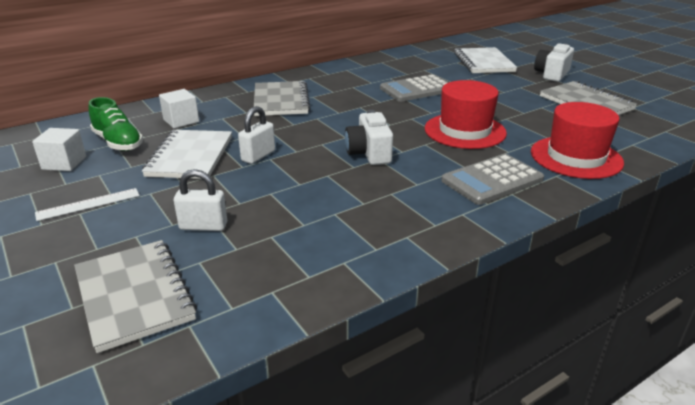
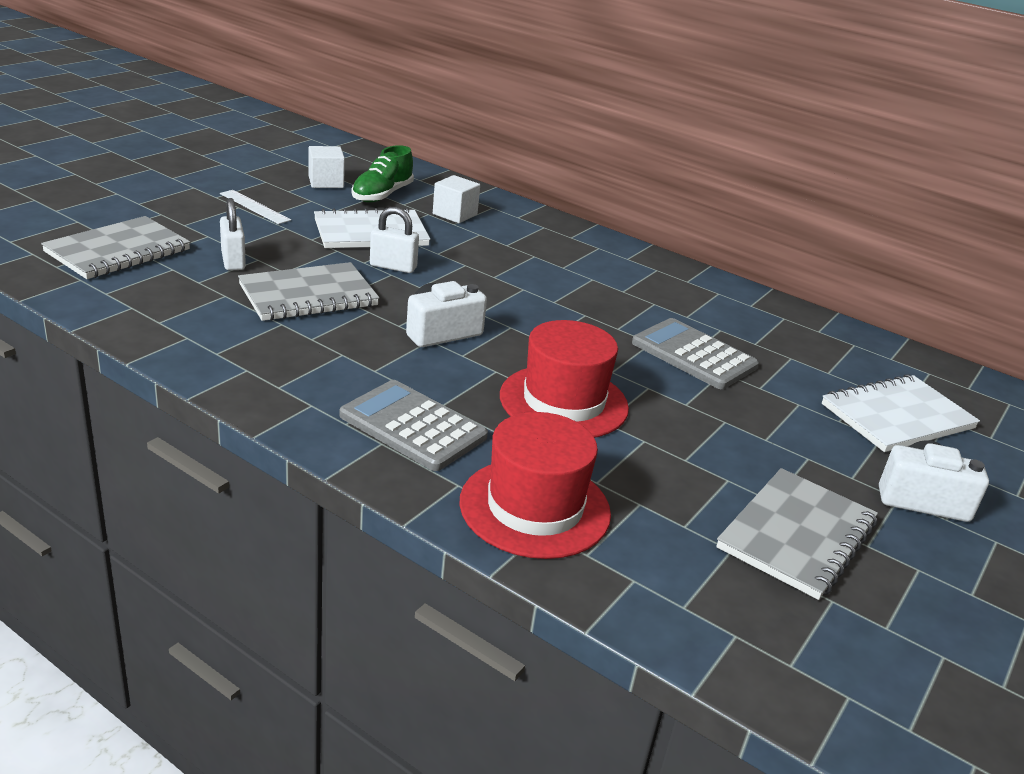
camera: 65 degrees right, 0 degrees up
(281, 101) = (558, 260): grey notebook -> grey notebook (308, 295)

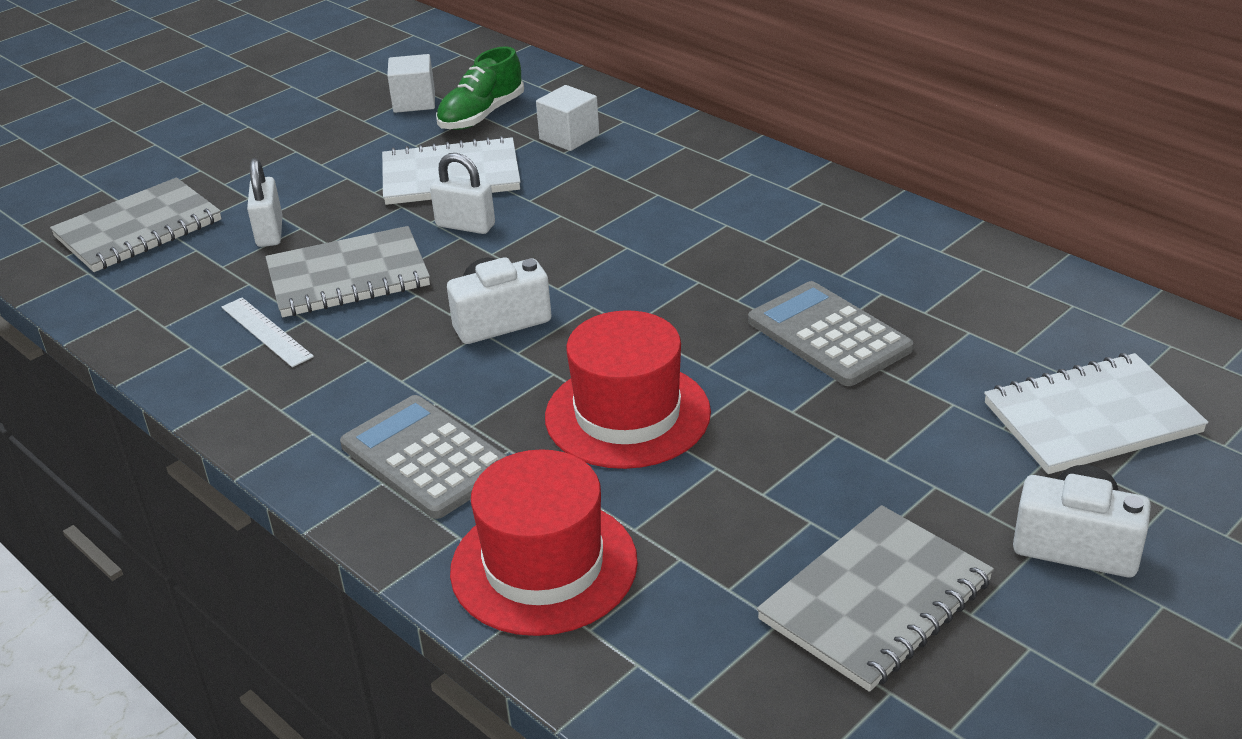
camera: 15 degrees right, 5 degrees up
(254, 207) = (315, 149): white ruler -> white ruler (266, 332)

